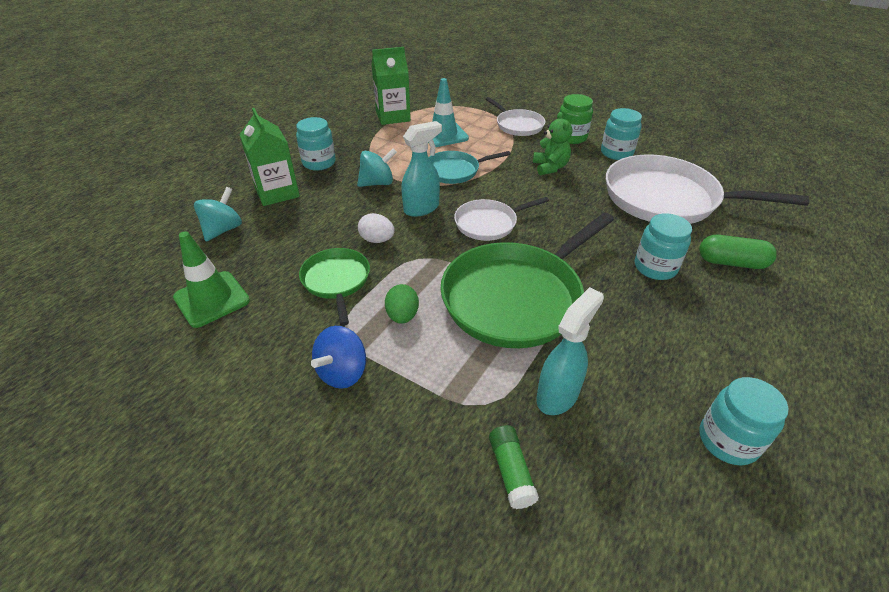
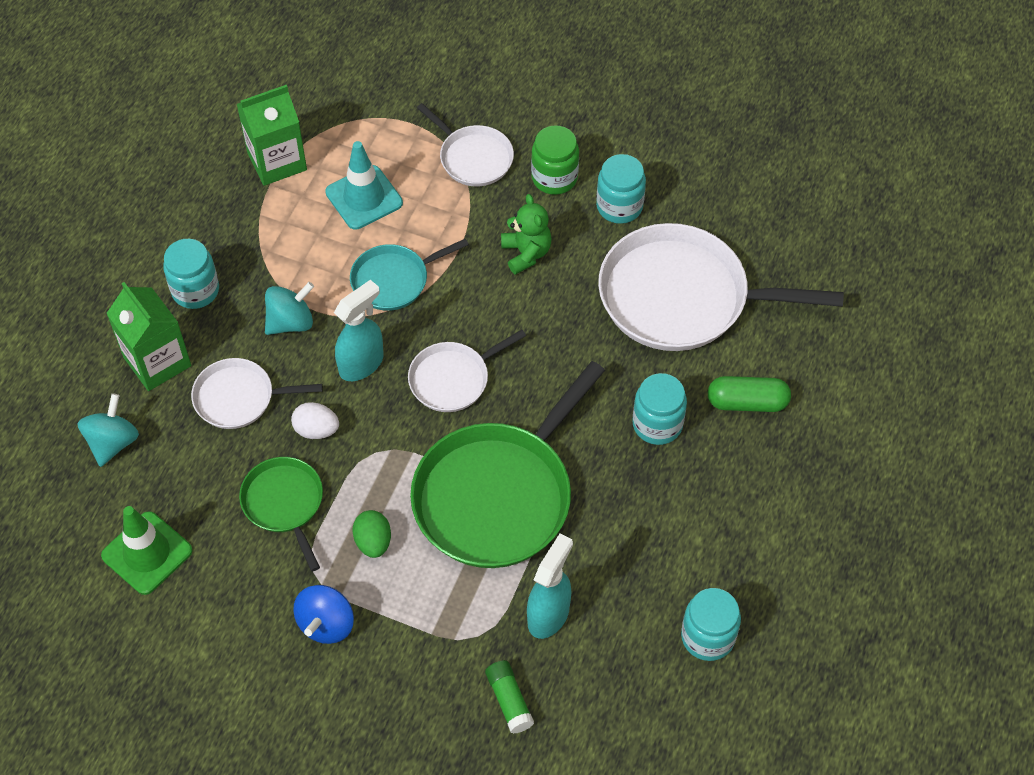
camera: 10 degrees left, 15 degrees up
(326, 216) = (239, 398): none -> white pan

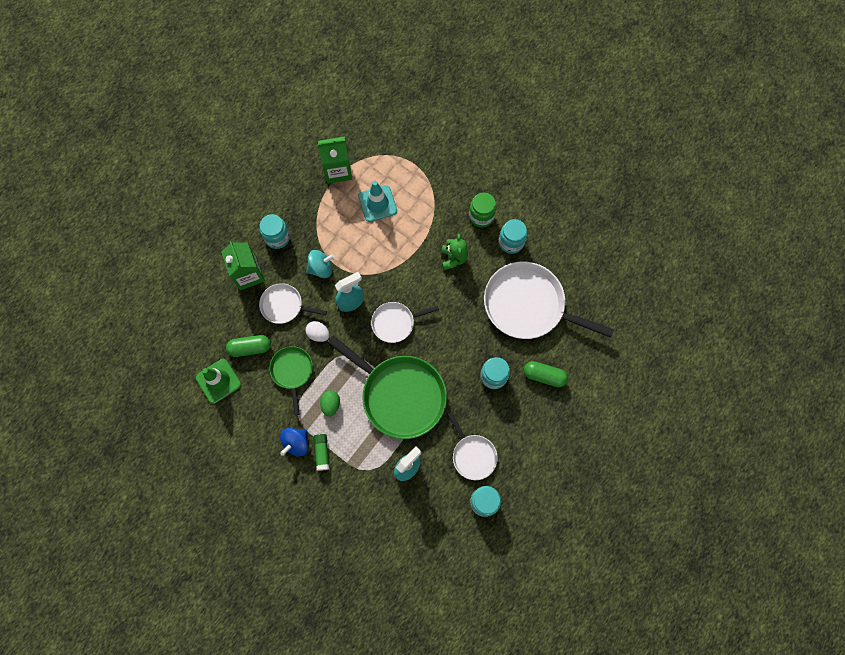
camera: 15 degrees right, 15 degrees up
(113, 442) = (216, 315): turquoise spinning top -> none
(194, 483) = (250, 348): none -> green capsule
(393, 280) = (380, 257): turquoise pan -> none
(473, 158) = (441, 193): white pan -> white pan (473, 455)
(497, 495) = (400, 395): green pan -> green pan turned 105 degrees counterclockwise
(509, 700) = (375, 509): green glue stick -> green glue stick (322, 452)

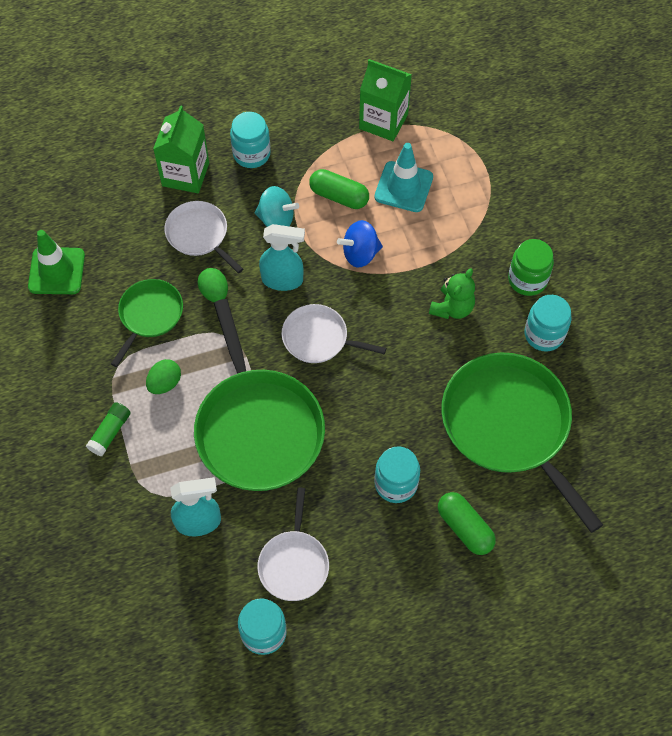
camera: 35 degrees right, 10 degrees down
(250, 348) = (122, 257): green capsule -> green capsule (339, 196)
(296, 443) = (88, 401): blue spinning top -> blue spinning top (360, 254)
(318, 334) = (214, 292): white egg -> green egg
(528, 305) = (509, 425): white pan -> green pan

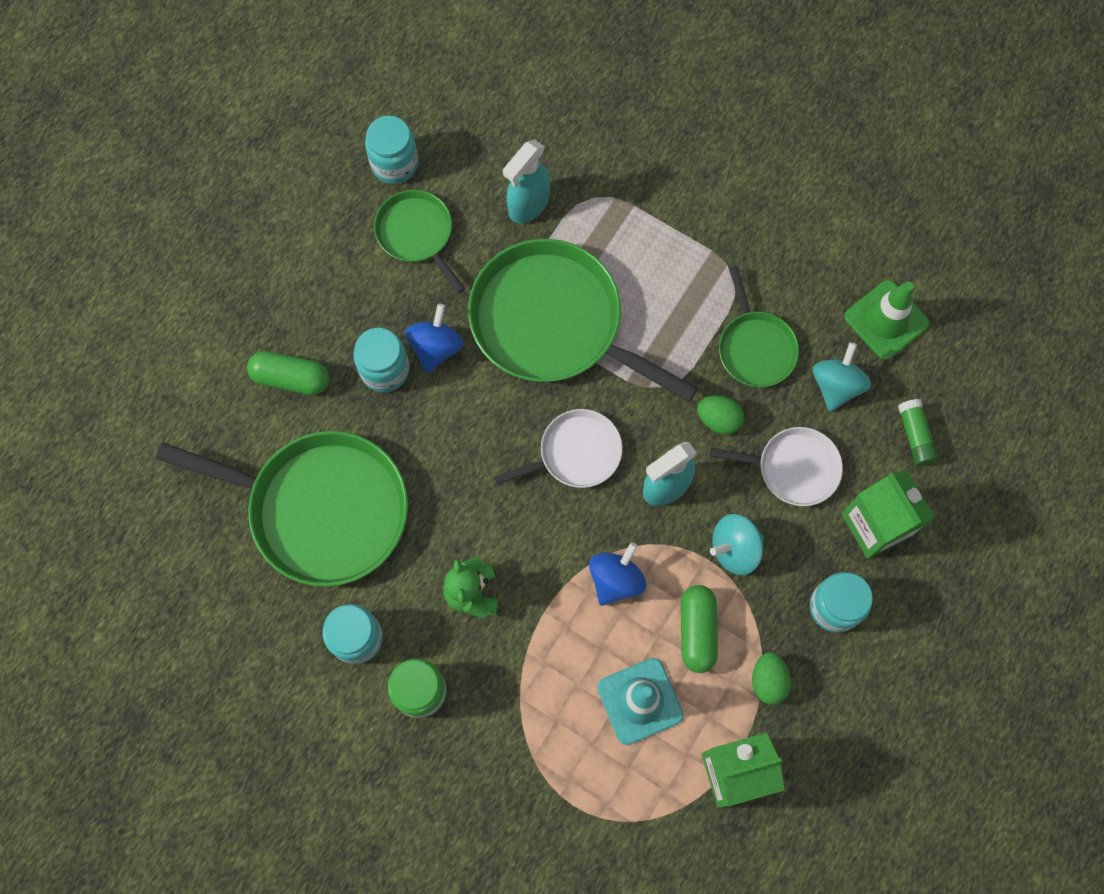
camera: 140 degrees right, 10 degrees up
(110, 432) = (678, 217): green glue stick -> green glue stick (915, 436)
(126, 258) = (836, 385): none -> turquoise spinning top
(165, 383) = (675, 296): green egg -> green egg (768, 681)
(294, 563) = (417, 234): white pan -> green pan
(339, 196) = (697, 631): green capsule -> green capsule turned 75 degrees counterclockwise
(349, 472) = (436, 347): none -> blue spinning top

